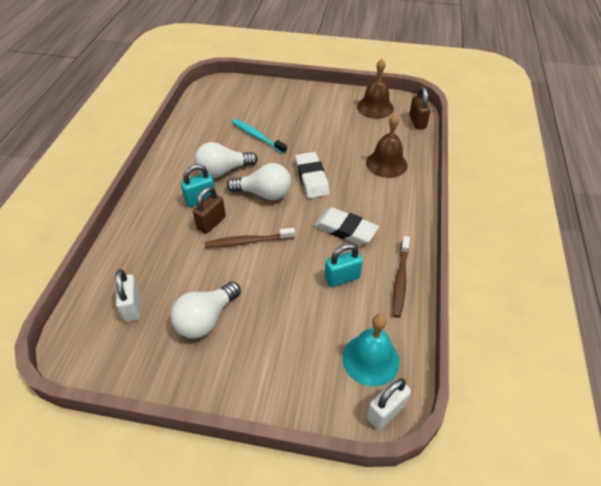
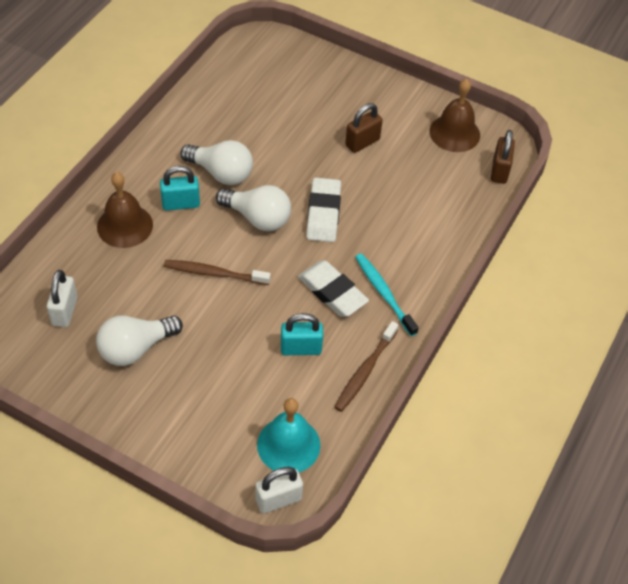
camera: 15 degrees right, 5 degrees up
(211, 223) = (182, 237): brown padlock -> brown padlock (362, 142)
(223, 171) = (221, 173): white light bulb -> white light bulb turned 150 degrees counterclockwise
(257, 136) = (282, 135): turquoise toothbrush -> turquoise toothbrush (384, 293)
(386, 164) = (426, 220): brown bell -> brown bell (125, 225)

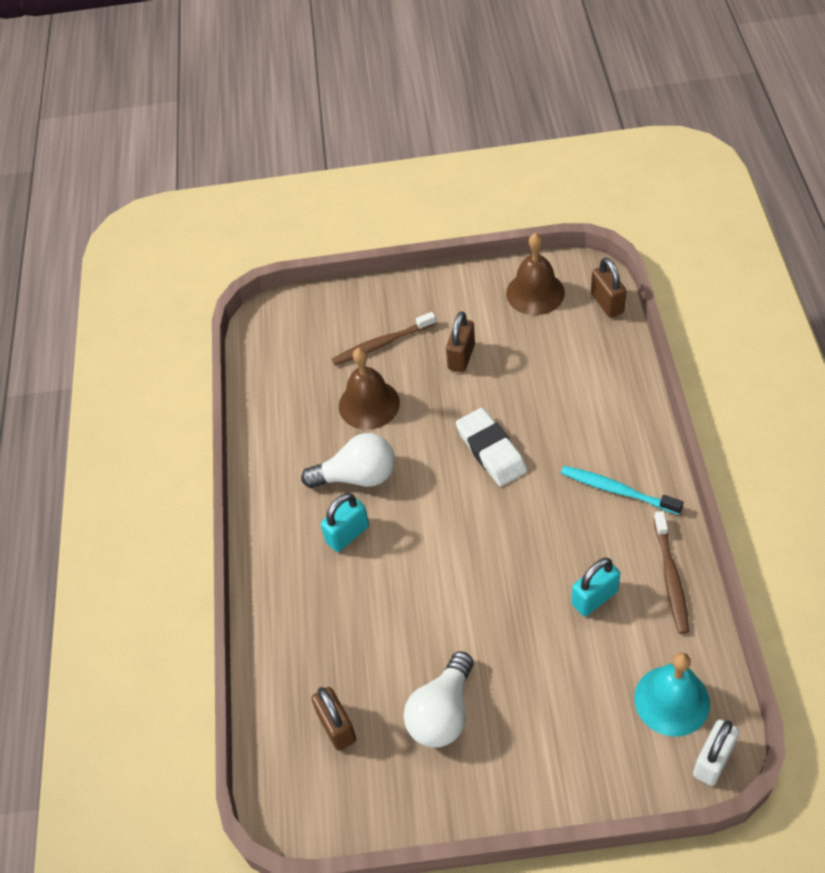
camera: 25 degrees left, 0 degrees up
(64, 311) = (337, 727): white padlock -> brown padlock
(125, 225) = (313, 595): brown bell -> brown bell (369, 404)
(214, 273) = (446, 582): brown toothbrush -> brown toothbrush (382, 344)
(258, 218) = (434, 497): white light bulb -> none
(332, 292) = (571, 522): white eraser -> none

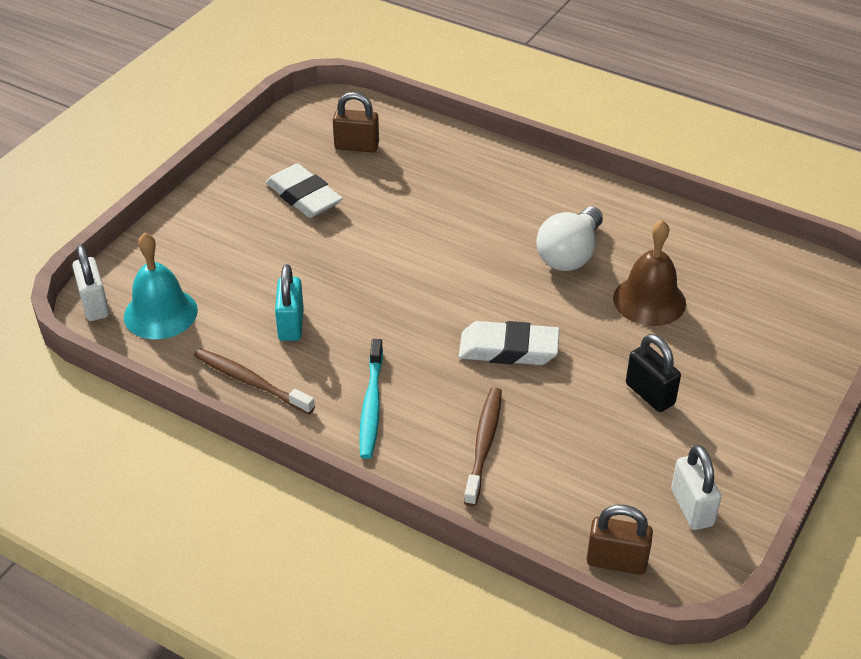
camera: 120 degrees right, 10 degrees down
(347, 534) = (514, 222): turquoise padlock -> none
(382, 344) = (724, 347): brown toothbrush -> brown toothbrush (484, 444)
(442, 713) = (304, 196): white light bulb -> white eraser
(461, 357) = (650, 394): brown padlock -> black padlock
(535, 293) = (692, 508): brown bell -> white padlock
(617, 490) = (371, 405): turquoise toothbrush -> turquoise toothbrush turned 120 degrees clockwise

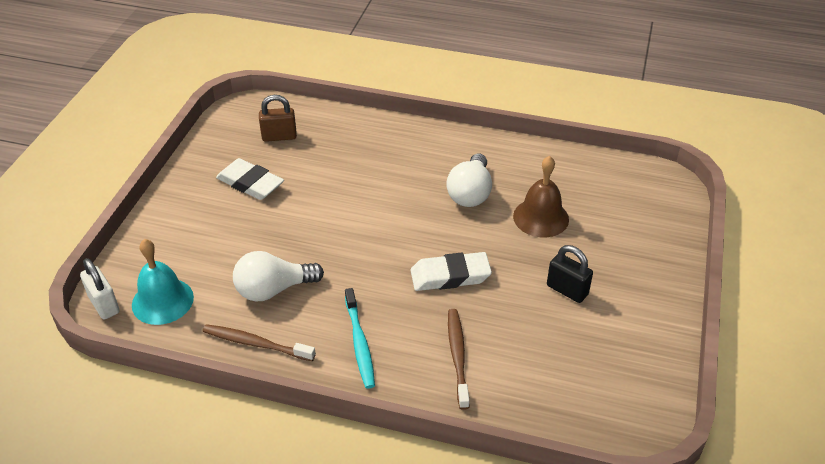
camera: 15 degrees left, 0 degrees up
(291, 325) = (273, 289): turquoise padlock -> white light bulb
(616, 561) = (590, 429): brown padlock -> none
(692, 508) = (629, 373): white padlock -> none

